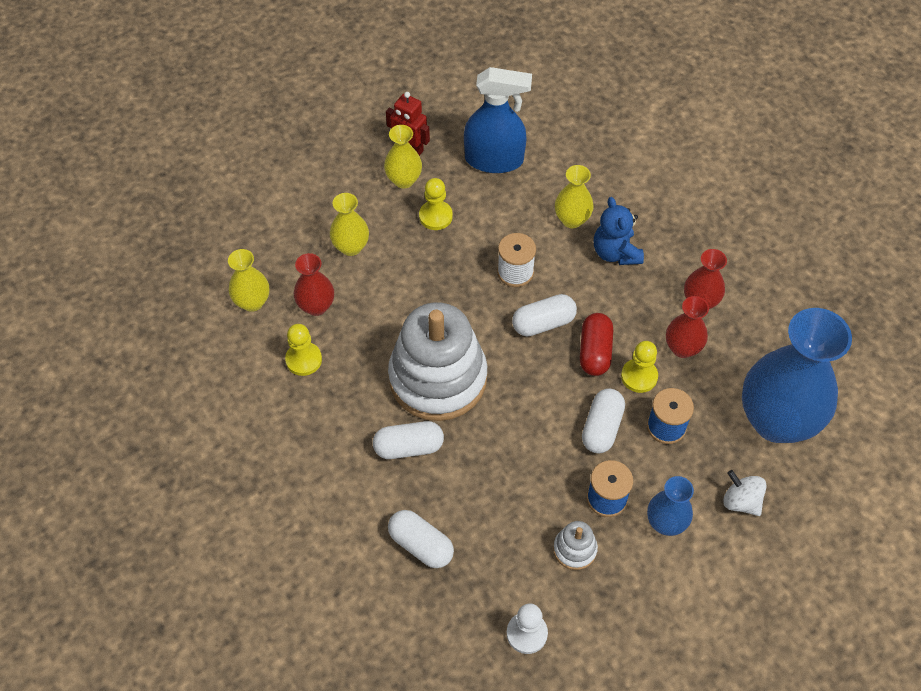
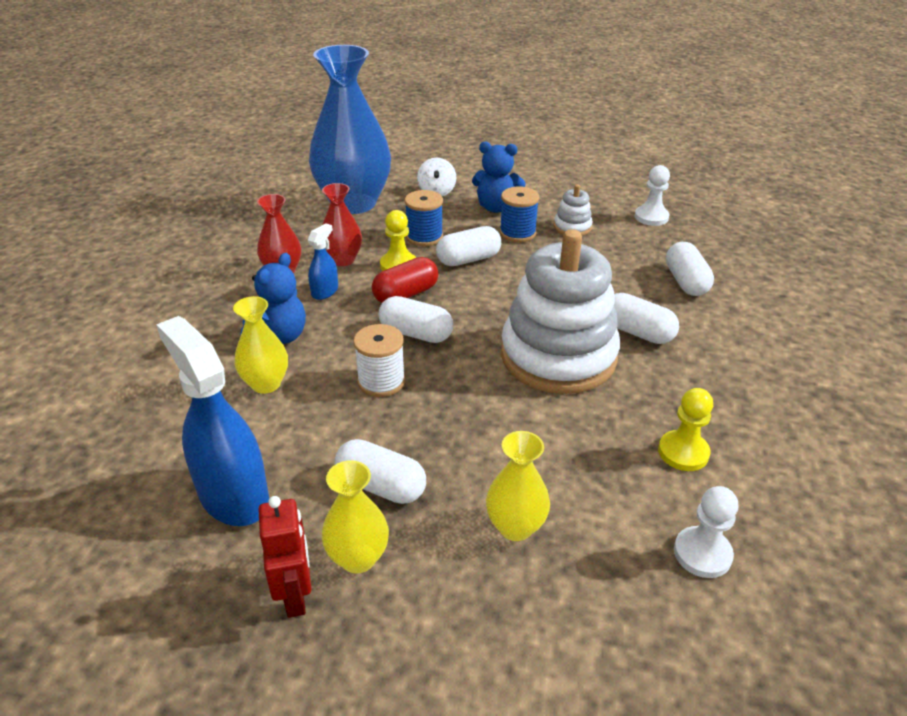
camera: 135 degrees left, 20 degrees down
(252, 302) = (702, 554): yellow vase -> white pawn
(316, 306) = (622, 493): red vase -> none
(435, 216) = (381, 486): yellow pawn -> white capsule
(647, 309) = (325, 291): none -> blue spray bottle
(665, 523) = (496, 207): blue vase -> blue teddy bear

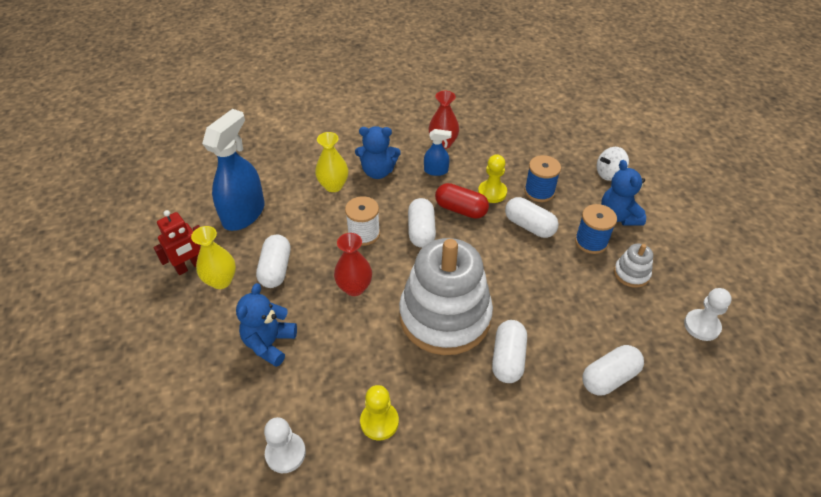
camera: 65 degrees right, 10 degrees up
(342, 260) = (477, 163): red vase -> red vase (354, 287)
(354, 203) = (551, 139): blue vase -> none
(515, 527) = (269, 343): yellow vase -> blue teddy bear

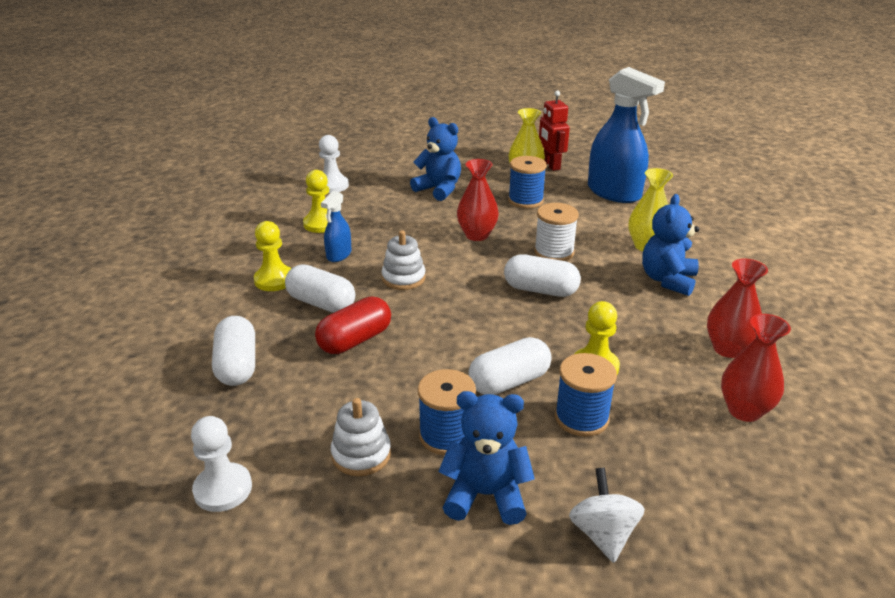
camera: 110 degrees right, 15 degrees down
(276, 269) = (525, 200): white capsule -> blue spool
(436, 171) = (659, 327): blue spray bottle -> blue spray bottle (339, 255)
(445, 316) = (403, 278): white stacking toy -> white stacking toy, size x0.41
(461, 209) = (568, 329): red capsule -> red capsule (355, 340)
(494, 136) = (744, 410): none -> red vase
(494, 412) = (274, 280): none -> yellow pawn

